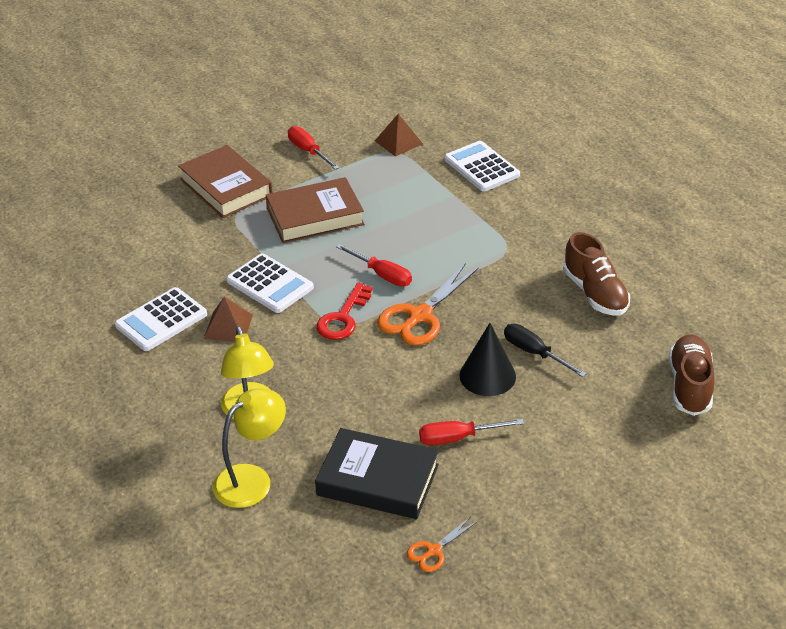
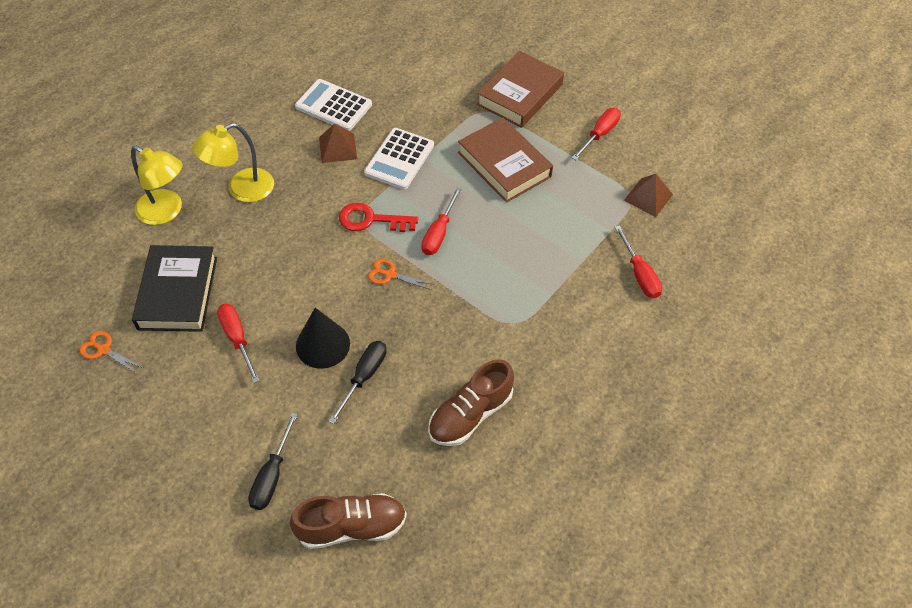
camera: 70 degrees right, 15 degrees up
(420, 316) = (390, 275): orange scissors -> orange scissors, size x0.51
(481, 167) = (639, 274): white calculator -> red screwdriver
(626, 431) = (272, 475): none -> black screwdriver

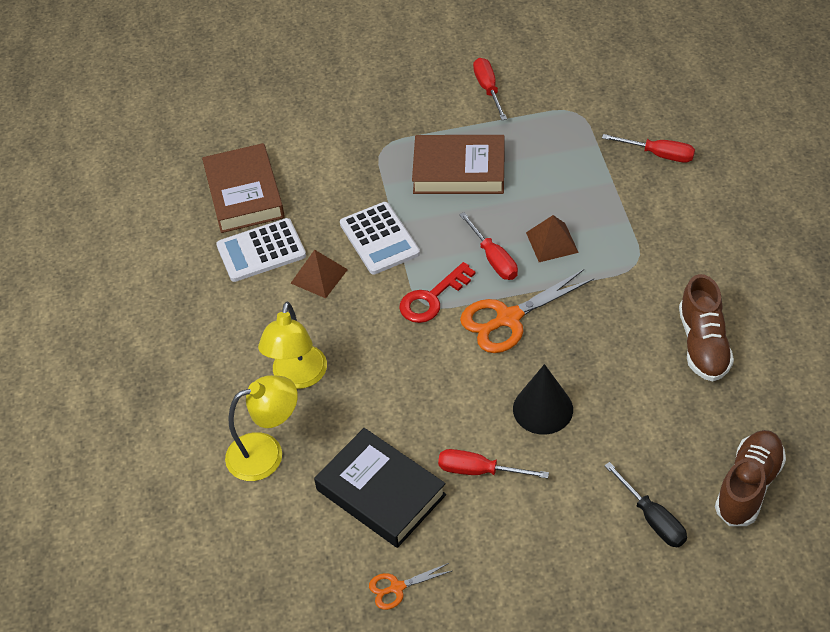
camera: 45 degrees left, 5 degrees down
(364, 377) = (603, 397): black screwdriver -> none
(390, 275) = (508, 319): orange scissors -> orange scissors, size x1.94
(520, 94) = (388, 112): brown book -> brown book (244, 194)
(648, 197) = (585, 101): brown pyramid -> brown pyramid (552, 242)

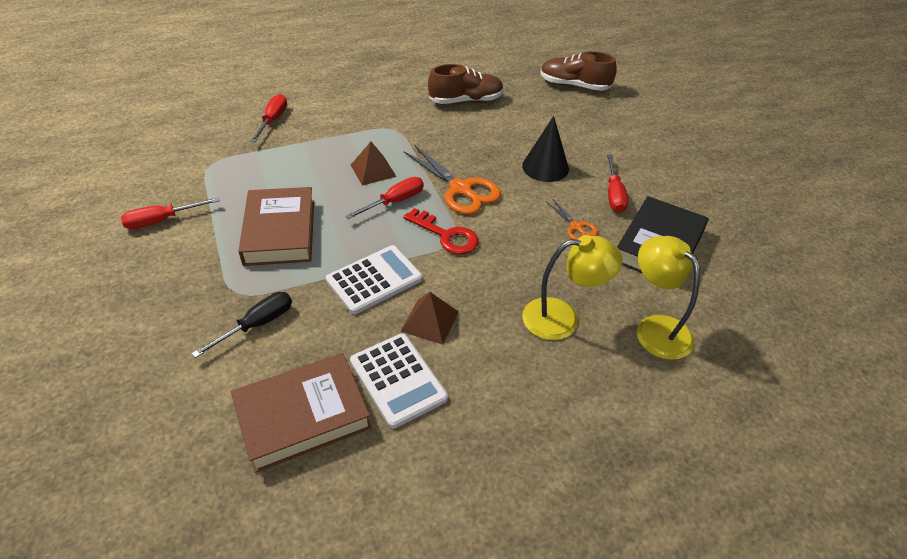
camera: 105 degrees left, 5 degrees down
(397, 588) = (735, 228): orange scissors -> orange scissors (576, 227)
(652, 518) = (615, 119): black screwdriver -> black screwdriver (257, 324)

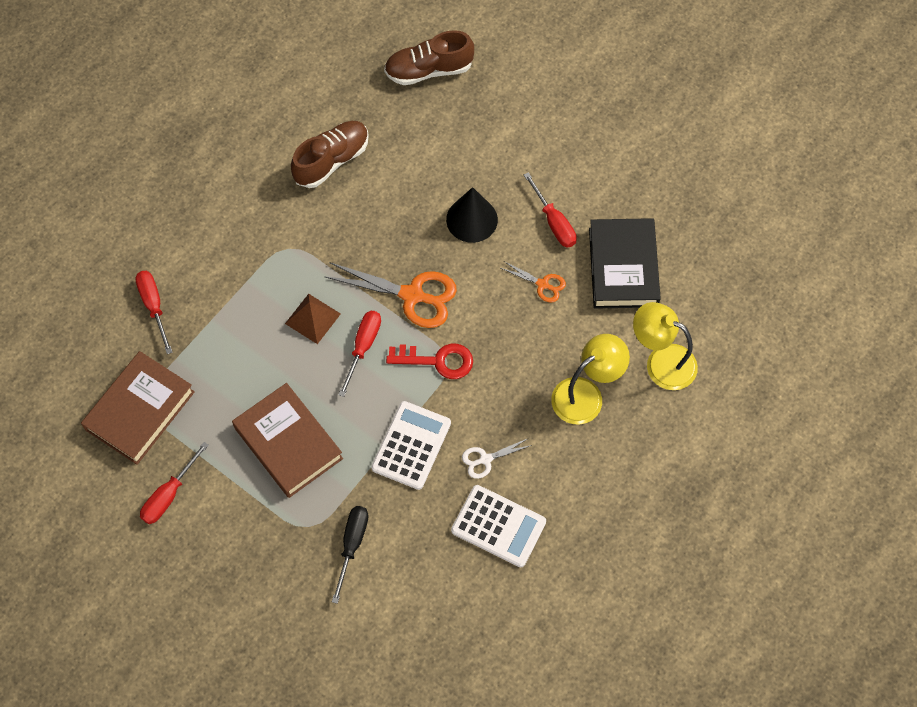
camera: 30 degrees left, 20 degrees up
(303, 416) = (452, 597): brown book -> brown book (140, 410)
(429, 321) = (485, 459): brown pyramid -> white scissors

